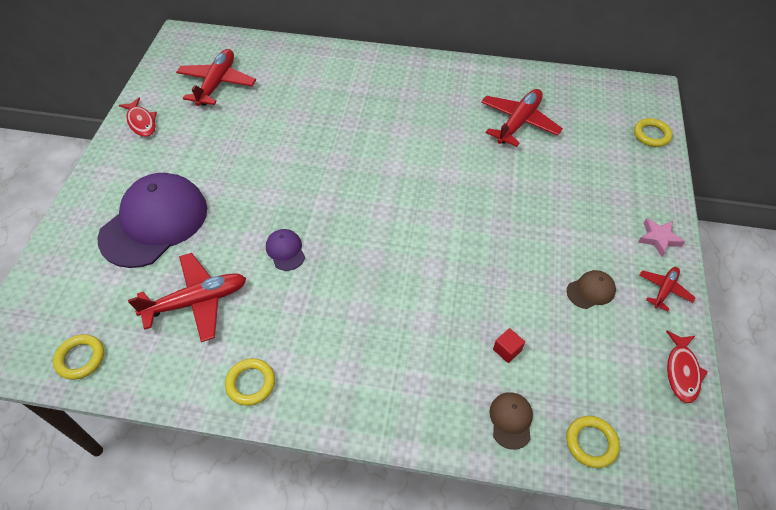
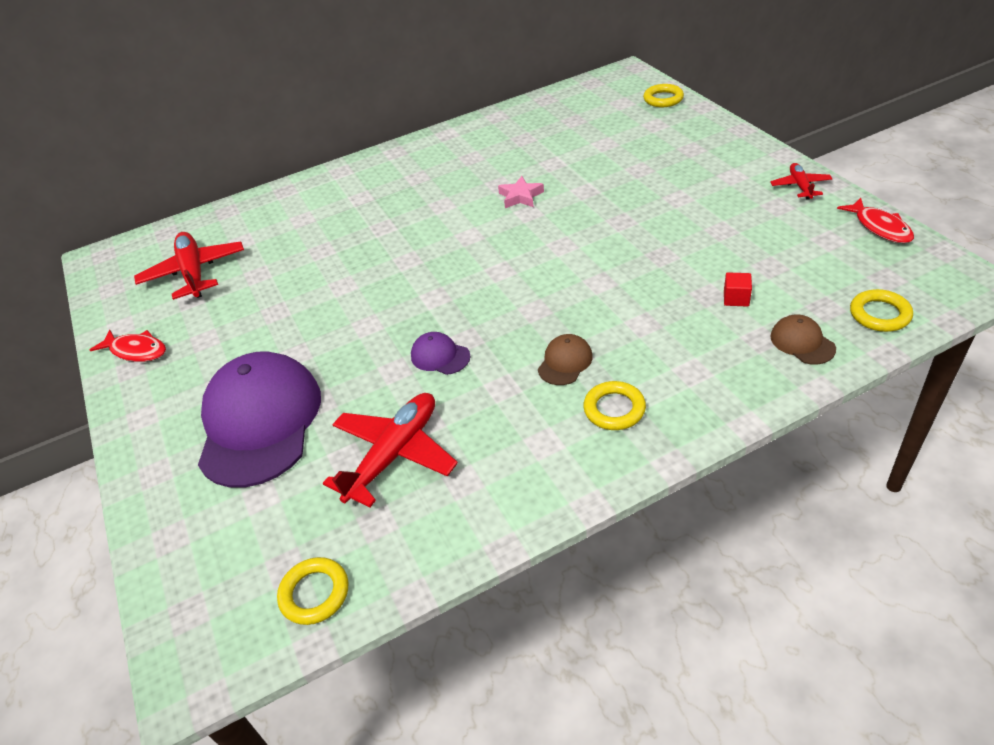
camera: 30 degrees left, 10 degrees down
(251, 383) = (538, 479): yellow ring -> yellow ring (614, 409)
(518, 122) = (544, 146): red plane -> none
(591, 290) = (748, 219): brown cap -> brown cap (565, 362)
(659, 239) = (754, 158): pink star -> pink star (520, 196)

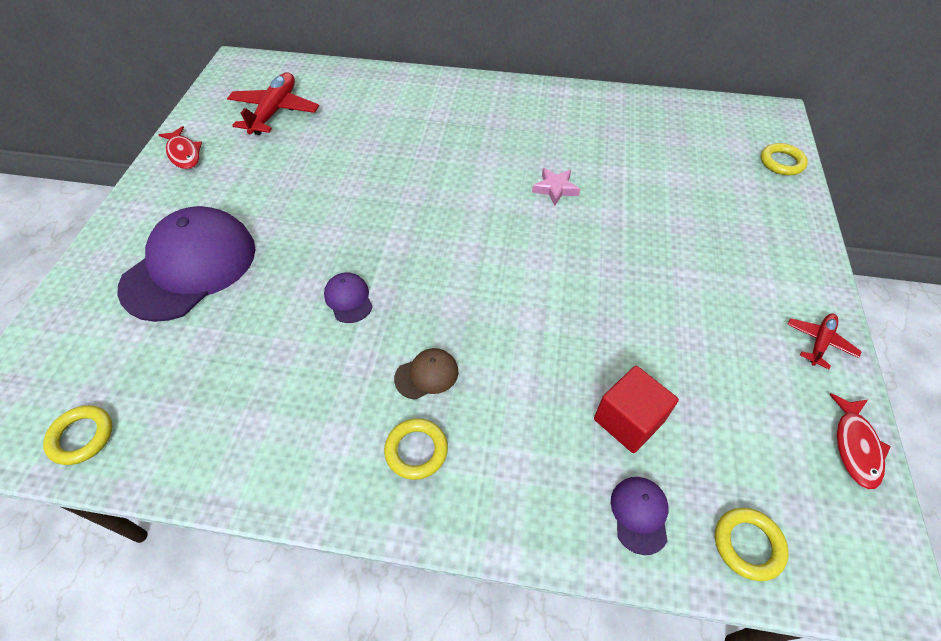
camera: 30 degrees right, 10 degrees up
(394, 454) = (235, 362): red plane -> none
(736, 298) = (628, 420): red cube -> red cube, size x1.92
(802, 342) = (639, 514): brown cap -> purple cap

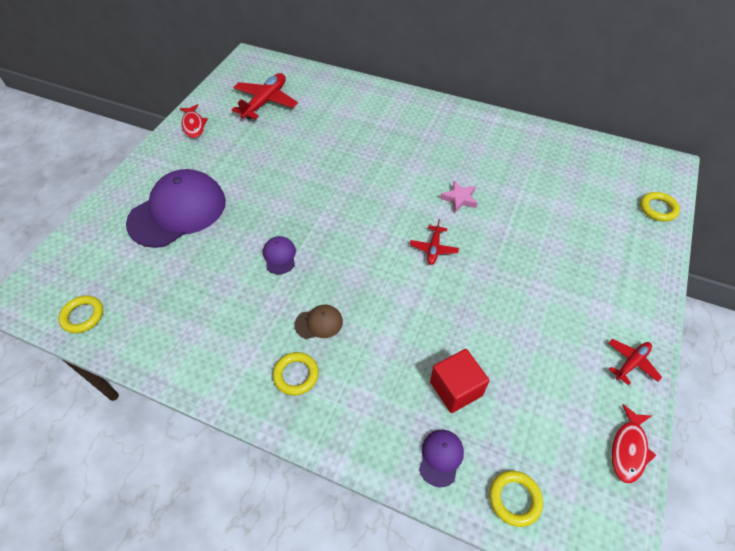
camera: 15 degrees right, 0 degrees up
(543, 253) = (433, 249): none -> red plane

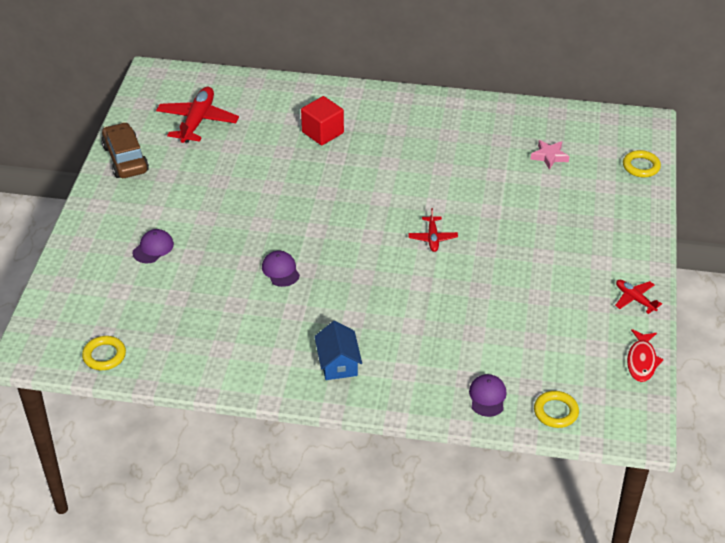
camera: 15 degrees left, 10 degrees down
(178, 211) = (153, 248): purple cap -> purple cap, size x0.41
(193, 125) = (125, 159): red fish -> brown car
(296, 375) = (338, 363): yellow ring -> blue house
(319, 323) = (343, 319): brown cap -> none
(456, 388) = (486, 346): red cube -> red cube (322, 132)
(459, 199) = (445, 188): pink star -> pink star (549, 156)
(631, 363) = (635, 299): red plane -> red plane turned 75 degrees counterclockwise

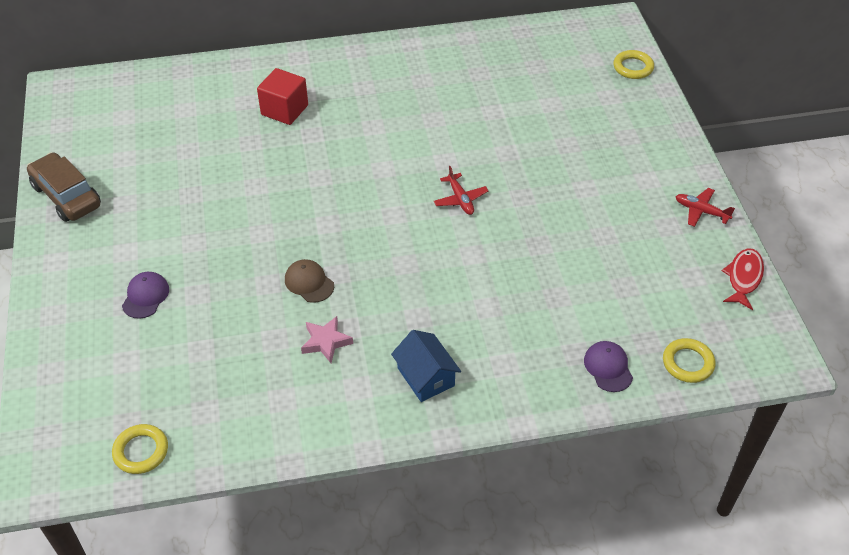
camera: 20 degrees left, 5 degrees up
(197, 121) = (135, 131): red plane -> none
(280, 270) = (309, 282): purple cap -> brown cap
(549, 156) = (537, 79): pink star -> pink star (326, 342)
(641, 361) = (743, 278): red fish -> red fish turned 150 degrees counterclockwise

